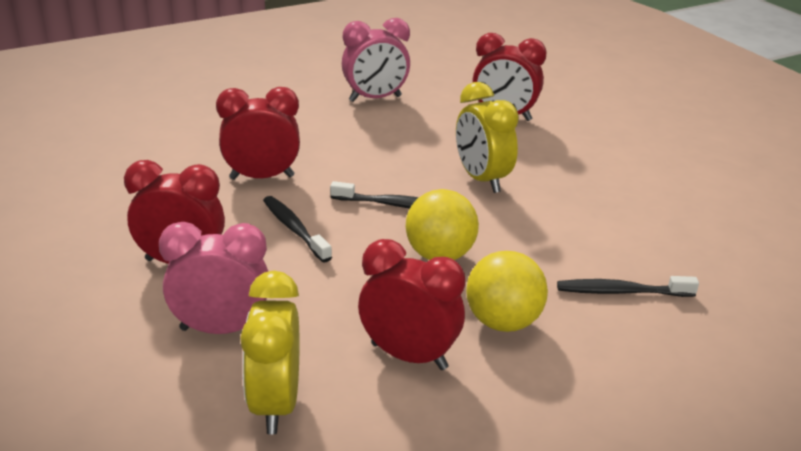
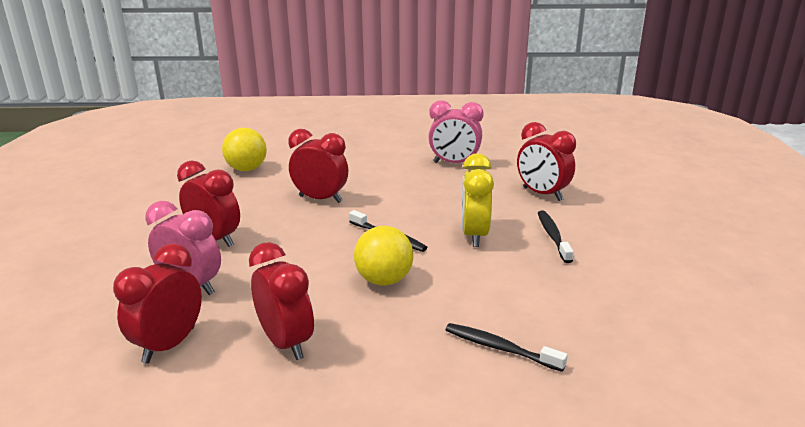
camera: 30 degrees right, 5 degrees down
(275, 404) = (169, 345): yellow clock -> red clock
(294, 229) = (305, 236): black toothbrush -> black toothbrush (553, 236)
(503, 322) = (378, 341): yellow ball -> yellow ball (247, 169)

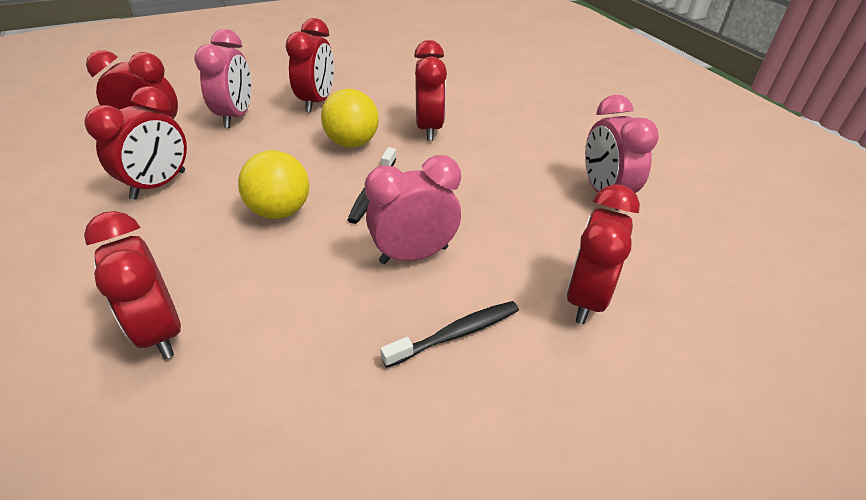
camera: 65 degrees right, 15 degrees up
(247, 169) = (460, 75): yellow ball -> yellow ball (352, 143)
(474, 235) = (414, 255): yellow clock -> pink clock
(499, 348) = (160, 331): black toothbrush -> red clock

